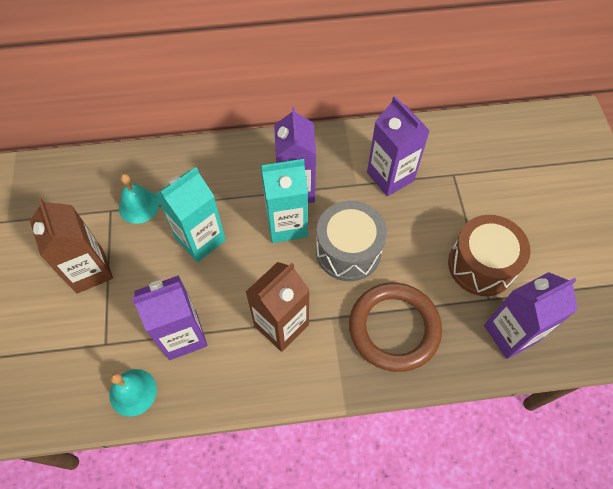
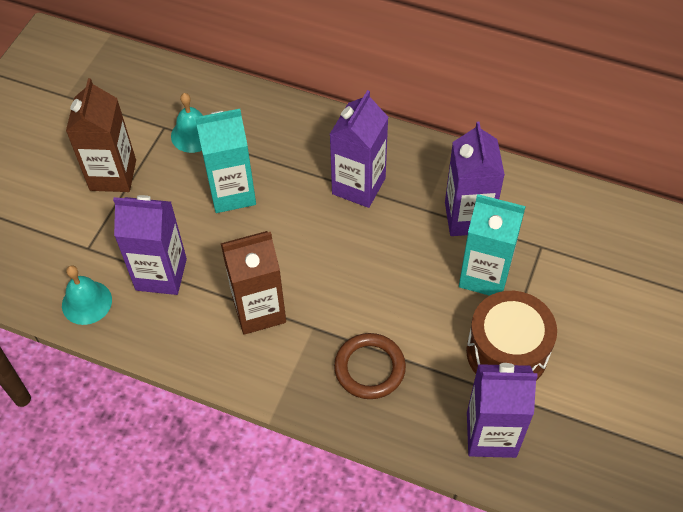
camera: 30 degrees right, 5 degrees down
(286, 224) = (326, 217): turquoise carton -> turquoise carton (484, 275)
(348, 251) = (372, 272): grey drum -> none
(394, 328) = (369, 368): brown ring -> brown ring, size x0.66

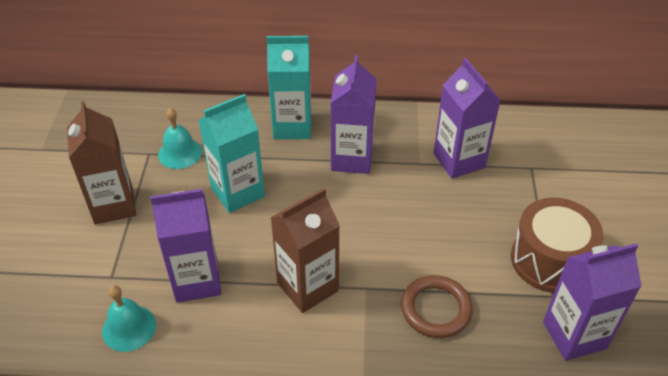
camera: 20 degrees left, 10 degrees down
(484, 275) = (497, 202): turquoise carton -> turquoise carton (292, 126)

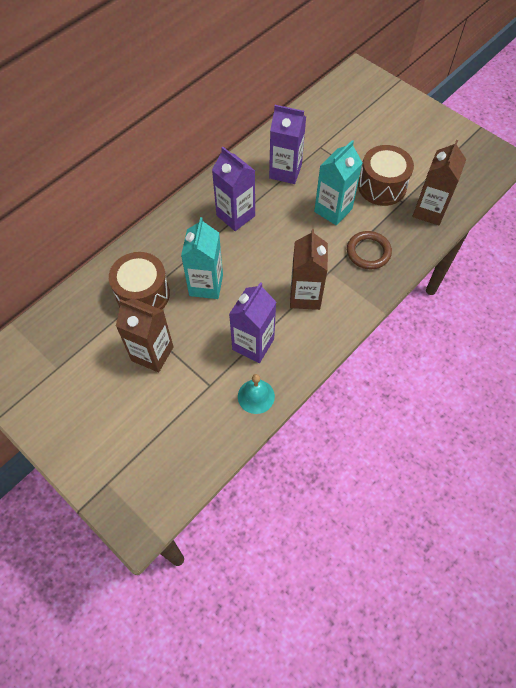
camera: 50 degrees left, 15 degrees up
(180, 153) = (143, 294): turquoise bell -> brown drum
(292, 126) = (180, 225): turquoise carton -> turquoise carton (333, 210)
(574, 335) = (429, 211): purple carton -> brown carton

